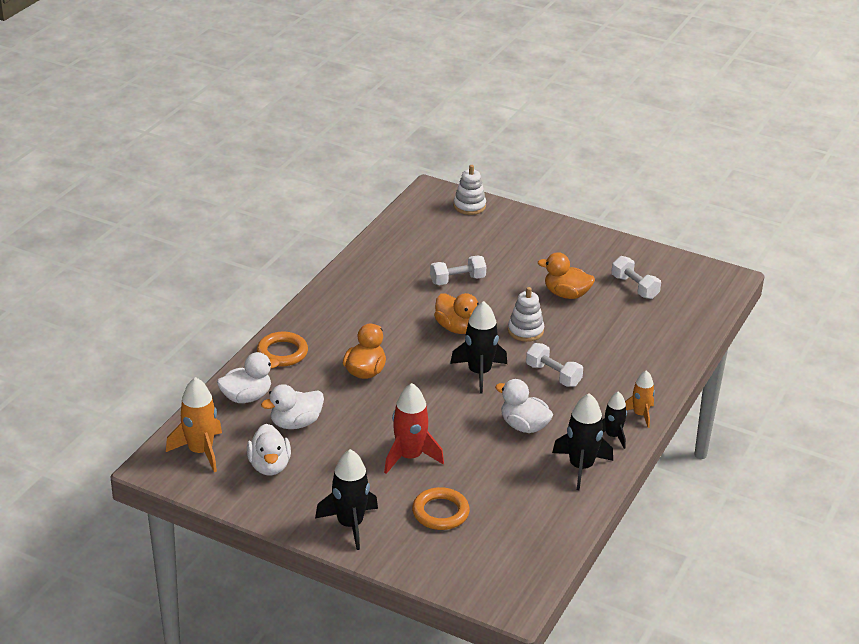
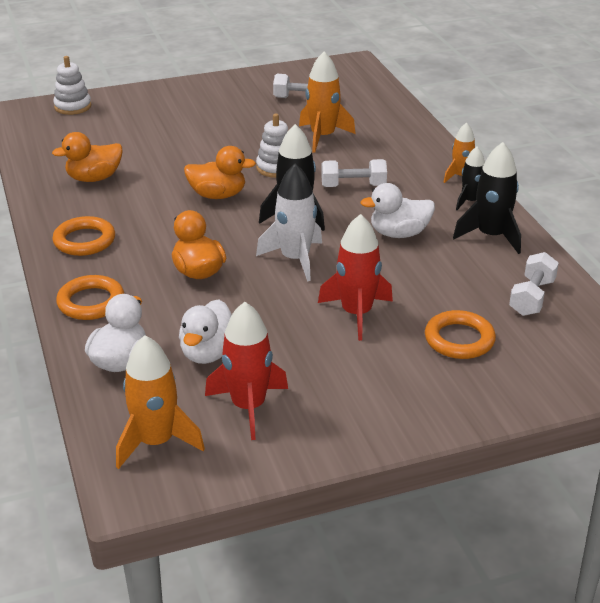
camera: 45 degrees left, 0 degrees up
(269, 466) = (249, 406): white duck -> red rocket
(335, 311) = (84, 240): none -> orange ring
(350, 525) = (409, 404): black rocket -> none
(432, 400) = (295, 259): none -> white rocket
(457, 280) = (156, 161): white dumbbell -> white dumbbell (532, 297)
(566, 294) = (261, 128): orange duck -> orange duck (94, 178)
(596, 326) = (322, 137): none -> orange rocket

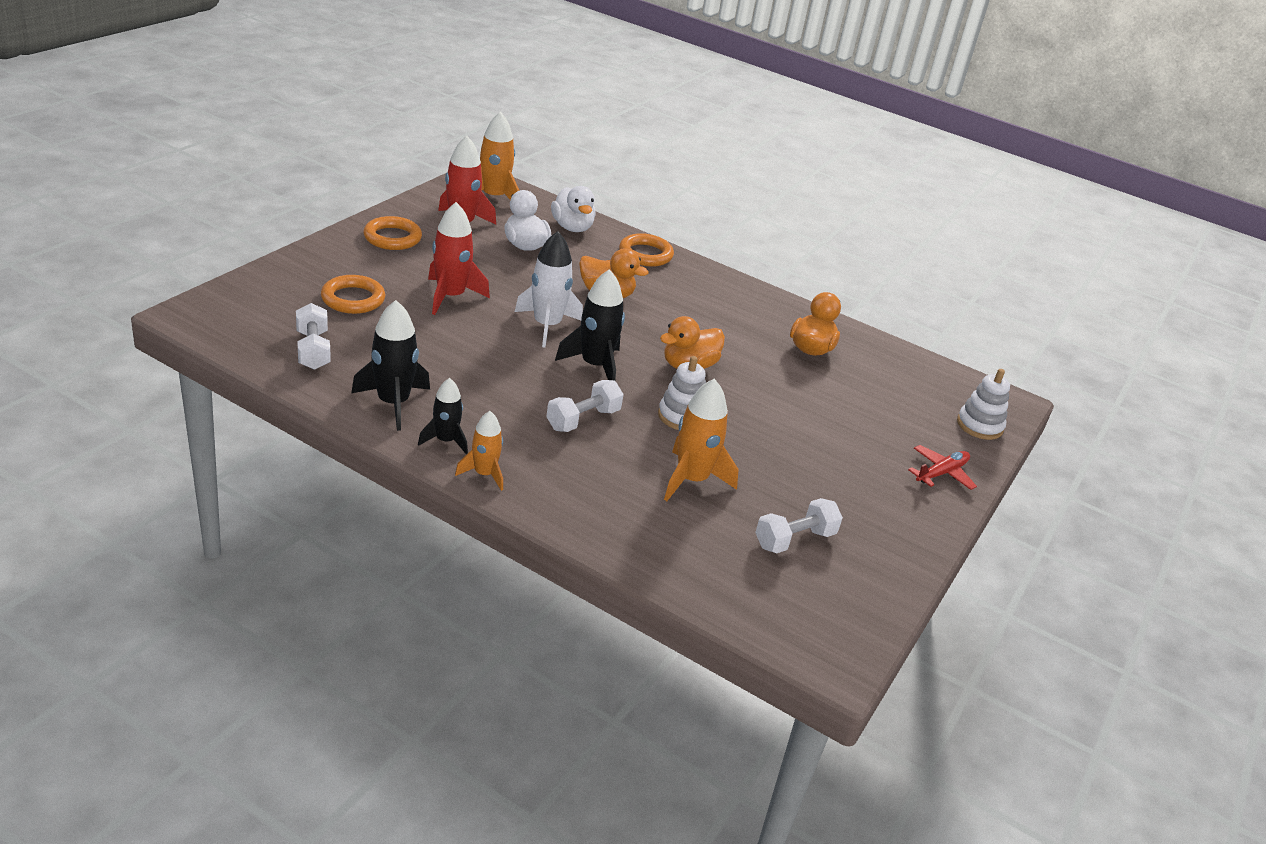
camera: 135 degrees right, 0 degrees up
(84, 240) = (722, 293): orange ring -> orange ring (392, 238)
(153, 96) = (941, 473): none -> red plane
(399, 233) = (484, 377): white duck -> none

